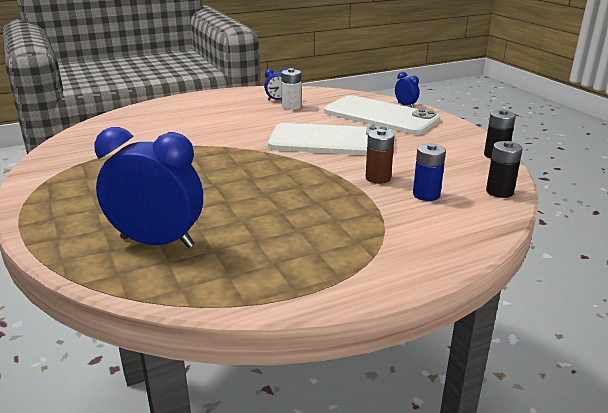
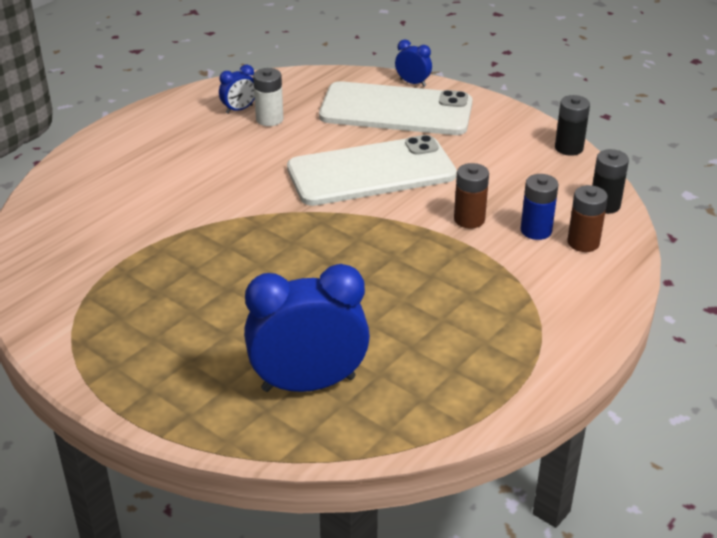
camera: 25 degrees left, 10 degrees up
(460, 210) = (583, 242): none -> brown battery

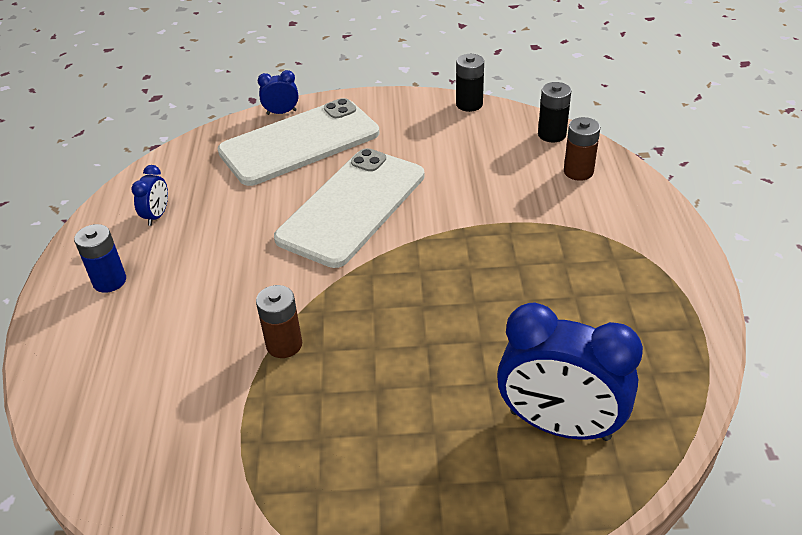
camera: 40 degrees left, 5 degrees up
(269, 119) = (199, 209): white battery -> none
(308, 383) = (559, 425): blue clock -> blue clock turned 105 degrees counterclockwise
(469, 219) = (480, 201): brown battery -> brown battery (284, 344)
(536, 230) = (536, 181): blue battery -> blue battery (109, 281)

